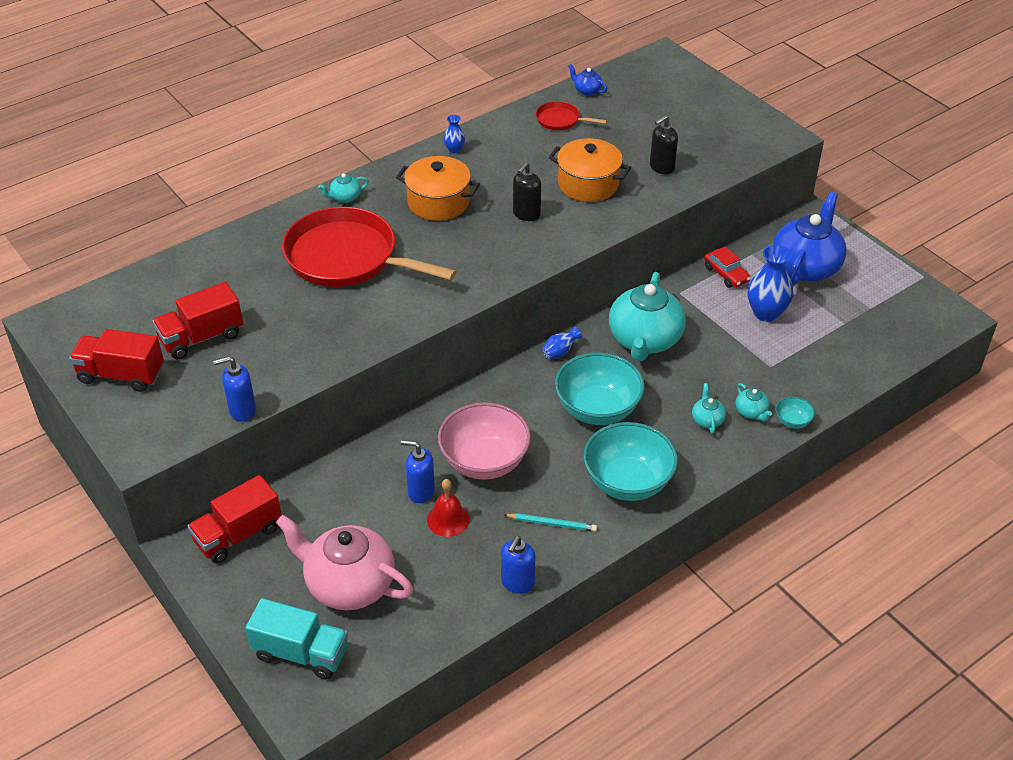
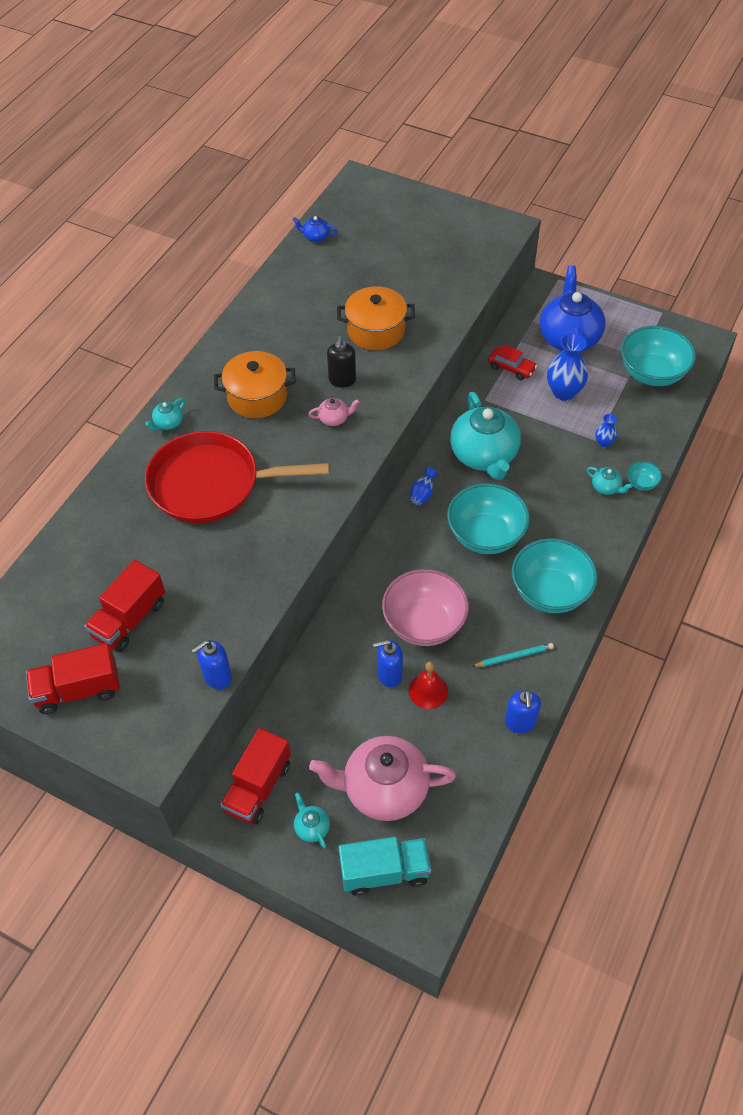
camera: 25 degrees left, 10 degrees up
(454, 149) = (237, 338): blue vase -> blue vase (604, 443)
(496, 243) = (334, 419): none -> pink teapot
(560, 120) = (311, 275): red pan -> none
(661, 167) = (427, 292): black soap dispenser -> none
(707, 420) = (577, 509): turquoise teapot -> turquoise teapot (311, 827)
(874, 327) = (652, 373): none -> turquoise bowl

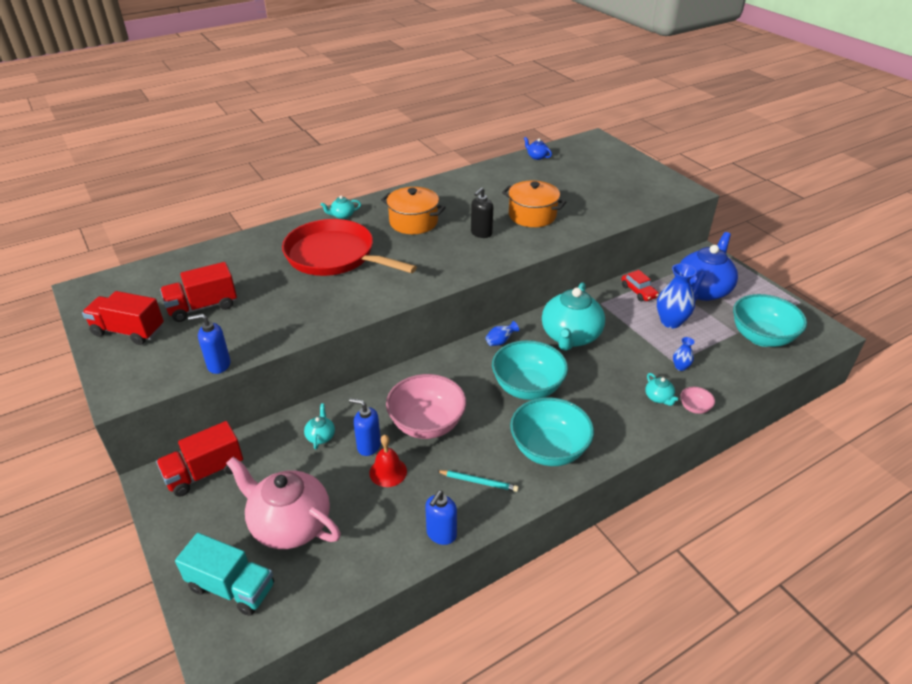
camera: 30 degrees right, 15 degrees down
(311, 827) = (212, 521): turquoise teapot -> turquoise teapot (321, 436)
(334, 419) = (454, 252): pink teapot -> none
(642, 483) = (694, 408): turquoise bowl -> pink bowl

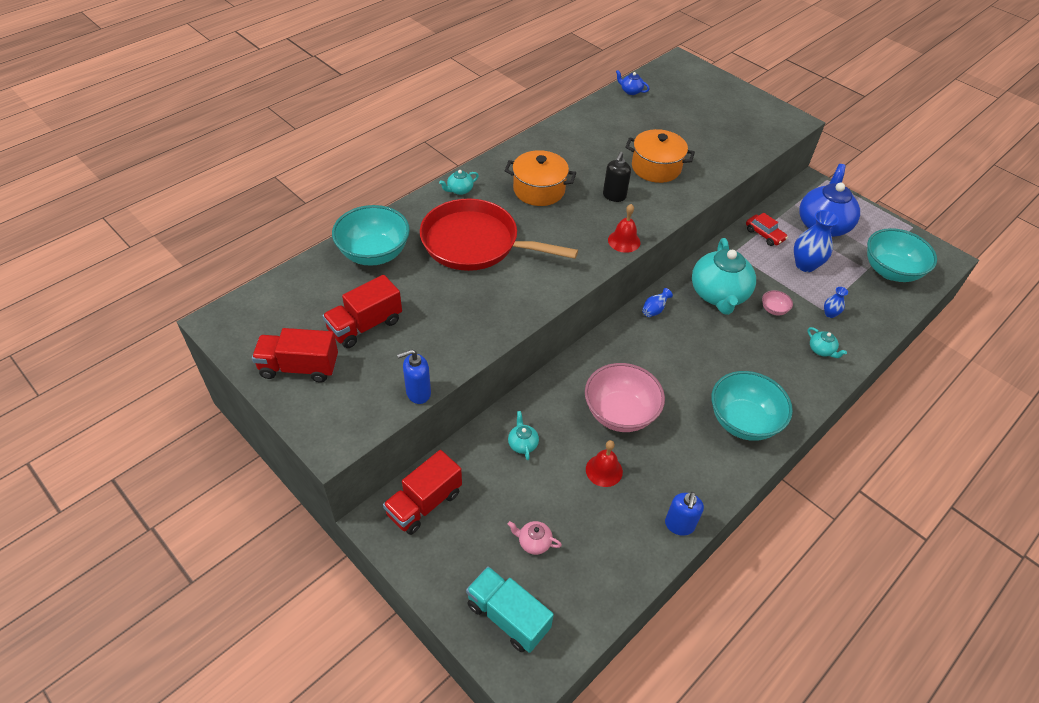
camera: 15 degrees left, 10 degrees up
(232, 587) = (508, 616): turquoise truck -> turquoise truck turned 150 degrees counterclockwise
(289, 524) = (533, 542): pink teapot -> pink teapot, size x0.42
(368, 446) = (574, 446): blue soap dispenser -> none
(473, 269) = (624, 241): none -> red bell
(478, 482) = (692, 466): turquoise pencil -> none
(527, 388) = (699, 358): turquoise bowl -> turquoise bowl (374, 253)
(694, 408) = (856, 356): pink bowl -> pink bowl (773, 310)

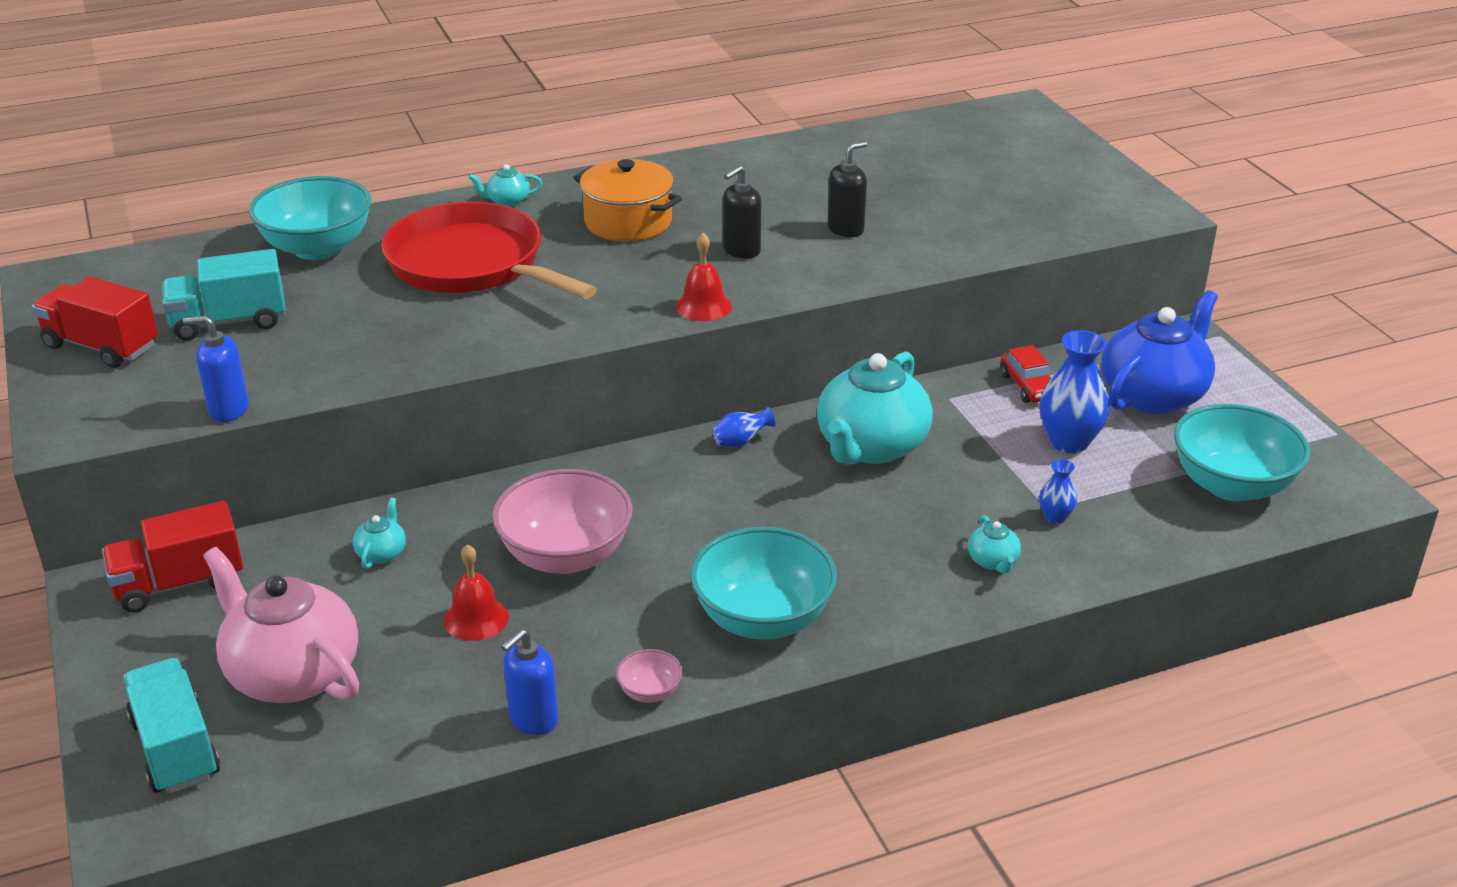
camera: 25 degrees right, 15 degrees down
(365, 325) = (229, 322): red truck -> turquoise truck
(533, 542) = (291, 673): pink teapot -> pink teapot, size x2.39
(630, 91) = (896, 131): blue teapot -> none
(656, 167) = (846, 229): orange pot -> black soap dispenser
(773, 310) = (953, 488): pink bowl -> pink bowl (650, 692)

